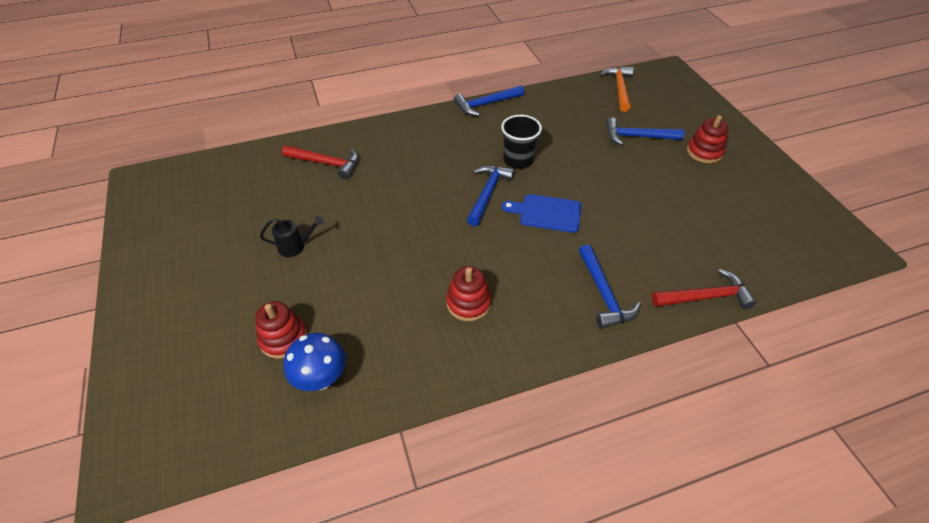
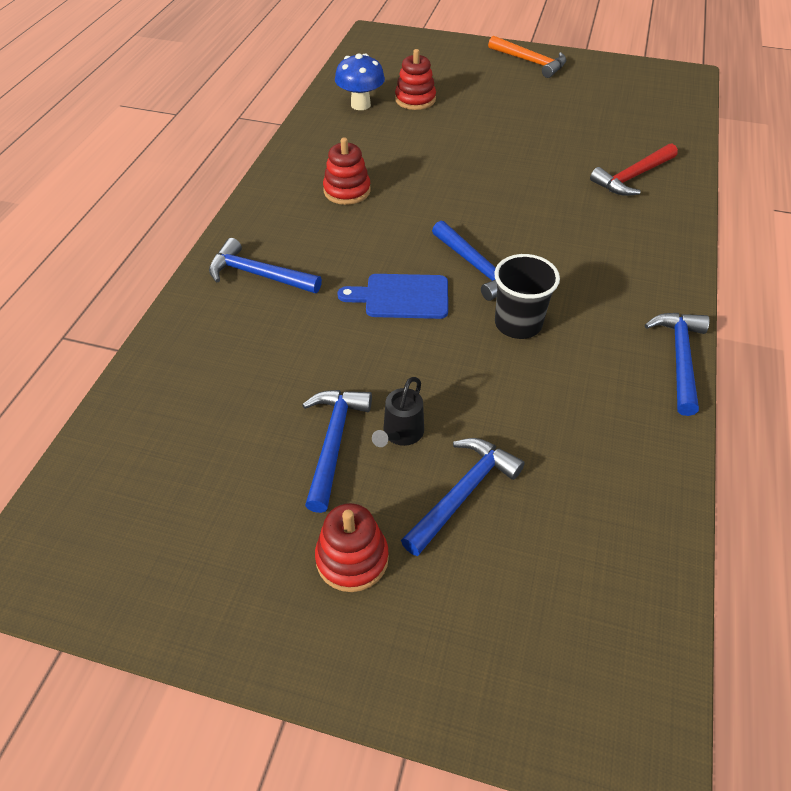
camera: 125 degrees right, 0 degrees up
(296, 246) = (514, 128): black watering can -> black watering can (400, 434)
(547, 213) = (402, 297): blue cutting board -> blue cutting board turned 135 degrees counterclockwise
(619, 89) = (621, 579): orange hammer -> orange hammer (530, 62)
(667, 186) = (333, 443): none -> blue hammer
(705, 297) = (166, 344): red hammer -> none

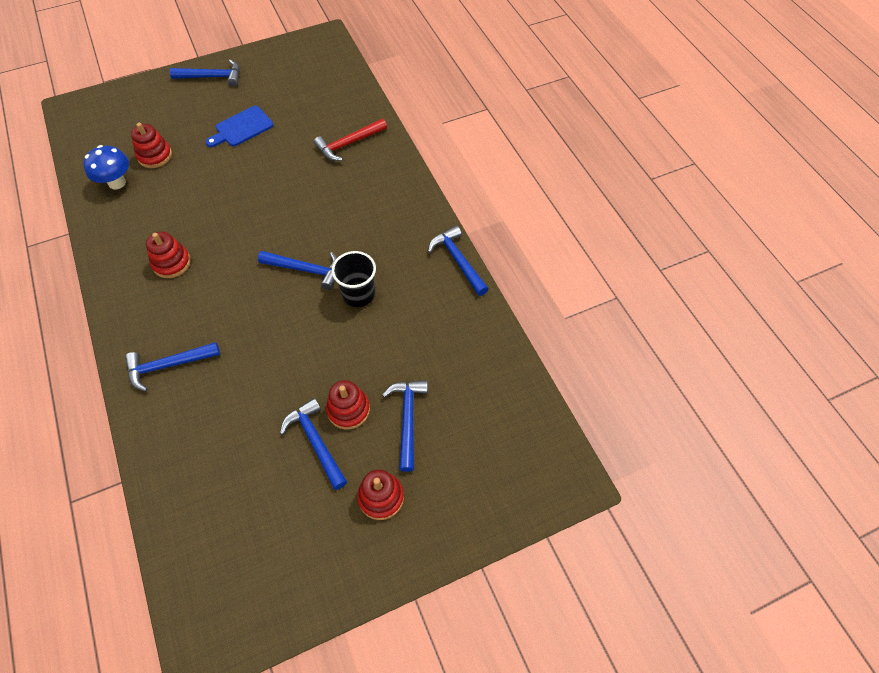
camera: 40 degrees left, 10 degrees up
(400, 434) = (348, 410): black watering can -> red stacking toy
(402, 297) = (276, 320): blue cutting board -> blue cutting board (242, 128)
(530, 62) = (212, 77): orange hammer -> blue hammer
(632, 177) = (349, 144): red hammer -> red hammer turned 45 degrees clockwise

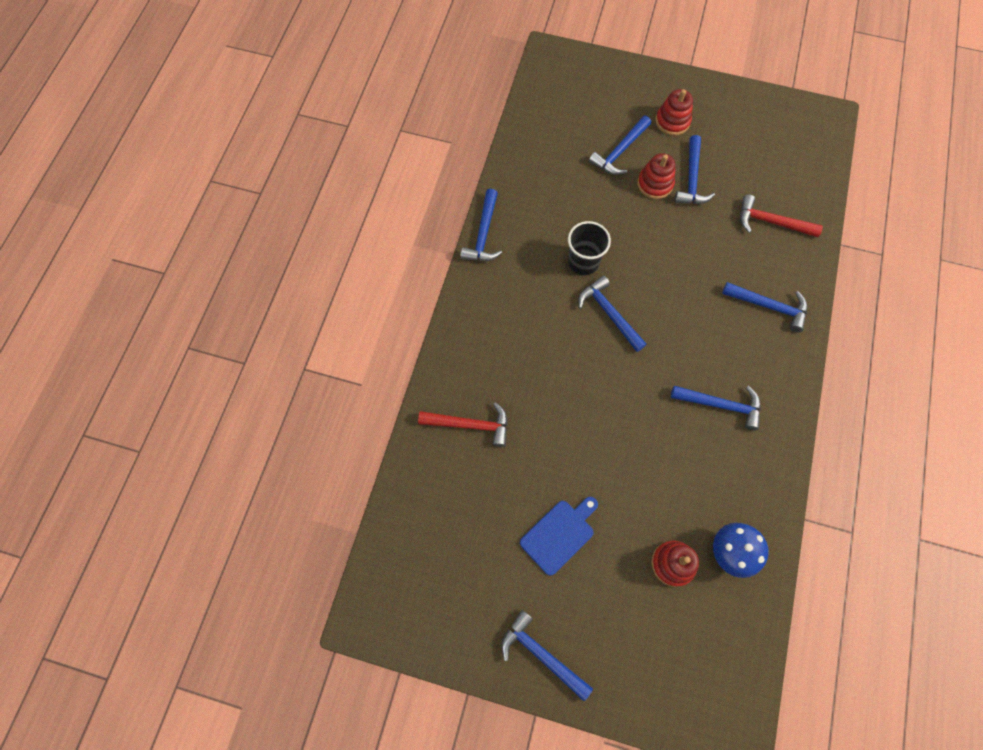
camera: 140 degrees left, 10 degrees up
(171, 263) = (720, 405): red stacking toy -> blue hammer
(206, 452) = (771, 222): none -> red hammer
(242, 128) = (559, 534): blue cutting board -> blue cutting board turned 45 degrees counterclockwise

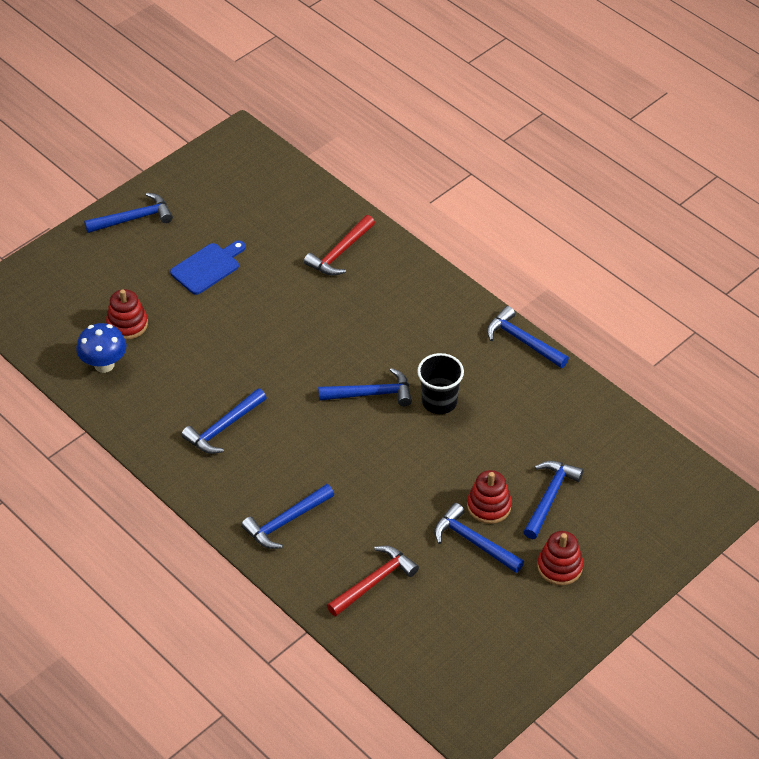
camera: 120 degrees right, 20 degrees down
(559, 534) = (207, 267): blue cutting board -> blue cutting board turned 120 degrees counterclockwise
(620, 151) = (549, 497): blue hammer -> blue hammer turned 45 degrees clockwise

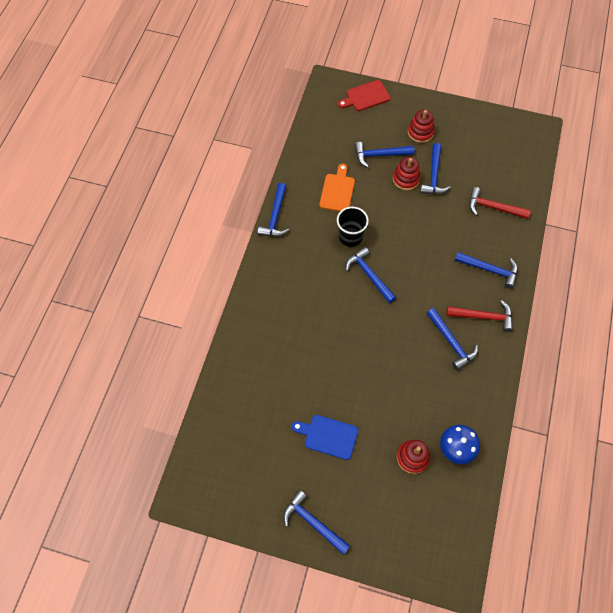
camera: 120 degrees left, 15 degrees up
(223, 428) = (451, 342): blue hammer -> blue hammer turned 45 degrees clockwise
(340, 253) = (263, 356): red hammer -> red hammer (483, 317)
(520, 421) = (337, 191): none -> orange cutting board
(669, 534) = (366, 96): none -> red cutting board

